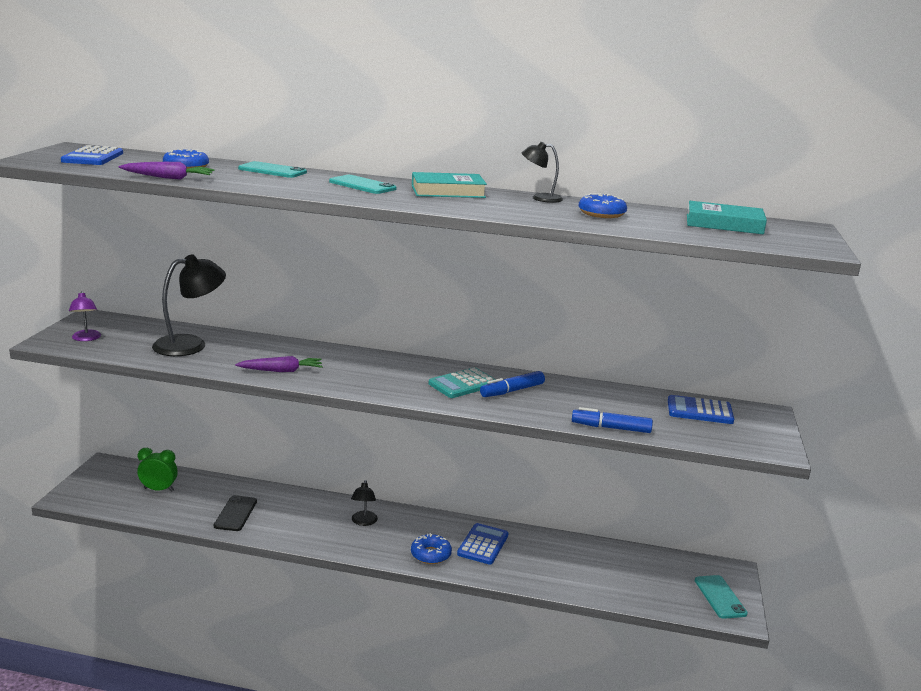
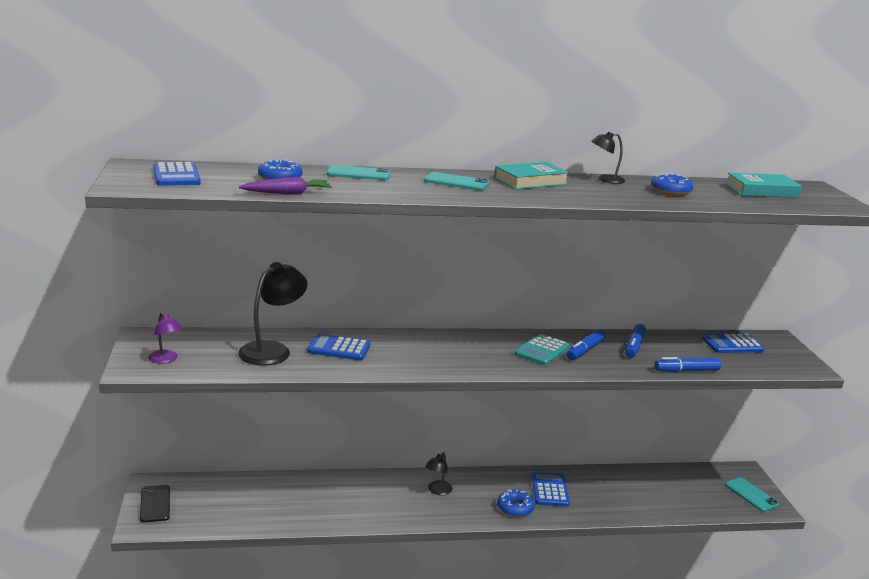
camera: 20 degrees left, 0 degrees up
(159, 489) = (226, 499): green clock -> none
(235, 513) = (318, 507): black phone -> black phone (155, 504)
(254, 352) = (339, 348): none -> blue calculator
(281, 371) = (382, 363): purple carrot -> none
(363, 522) = (437, 491): black lamp -> black lamp turned 45 degrees clockwise
(574, 395) = (634, 346): none -> blue marker

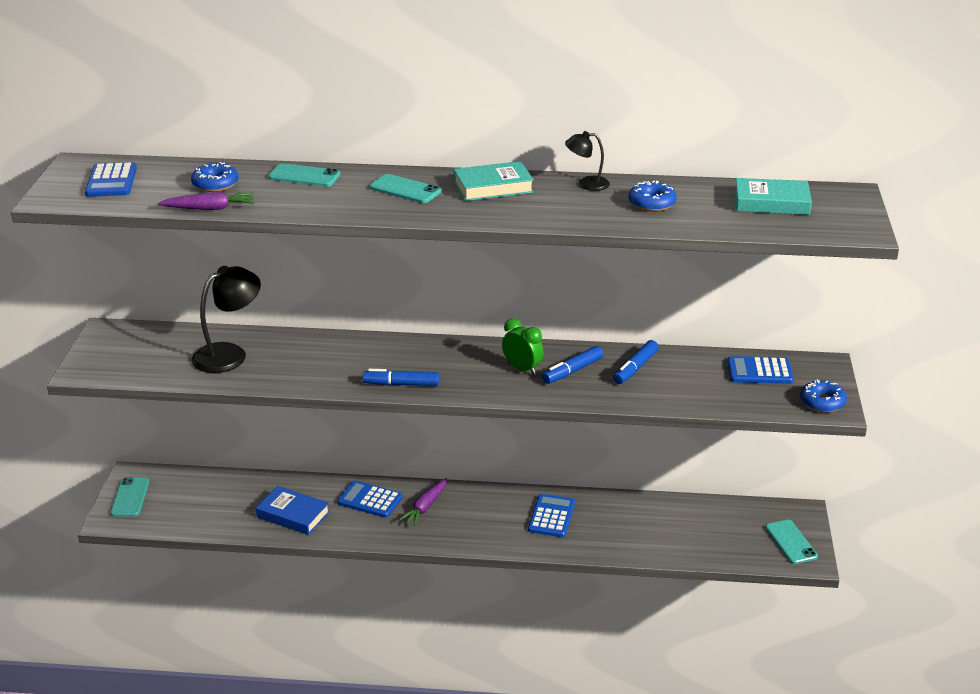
camera: 15 degrees right, 10 degrees up
(155, 504) = (130, 497): black phone -> turquoise phone
(165, 360) = (118, 361): purple lamp -> none
(320, 507) = (293, 515): none -> blue book
(339, 348) = (299, 355): blue calculator -> blue calculator (370, 500)
(437, 491) = (425, 507): black lamp -> purple carrot
(515, 508) = (502, 534): blue donut -> blue donut (822, 402)
(542, 351) = (522, 369): turquoise calculator -> green clock
(686, 371) = (676, 404): blue marker -> blue marker (401, 384)

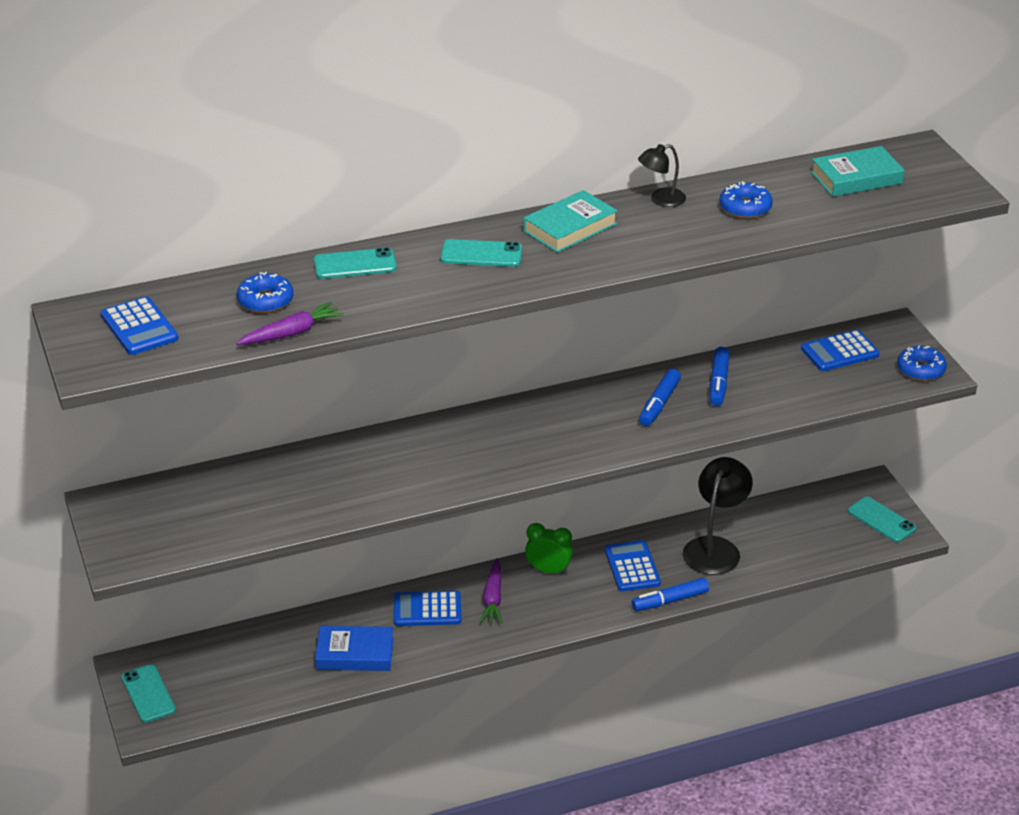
camera: 25 degrees left, 5 degrees up
(229, 354) = (274, 490): black lamp -> black lamp (715, 548)
(401, 384) = (495, 471): blue marker -> blue marker (670, 601)
(522, 369) = (606, 416): green clock -> green clock (548, 570)

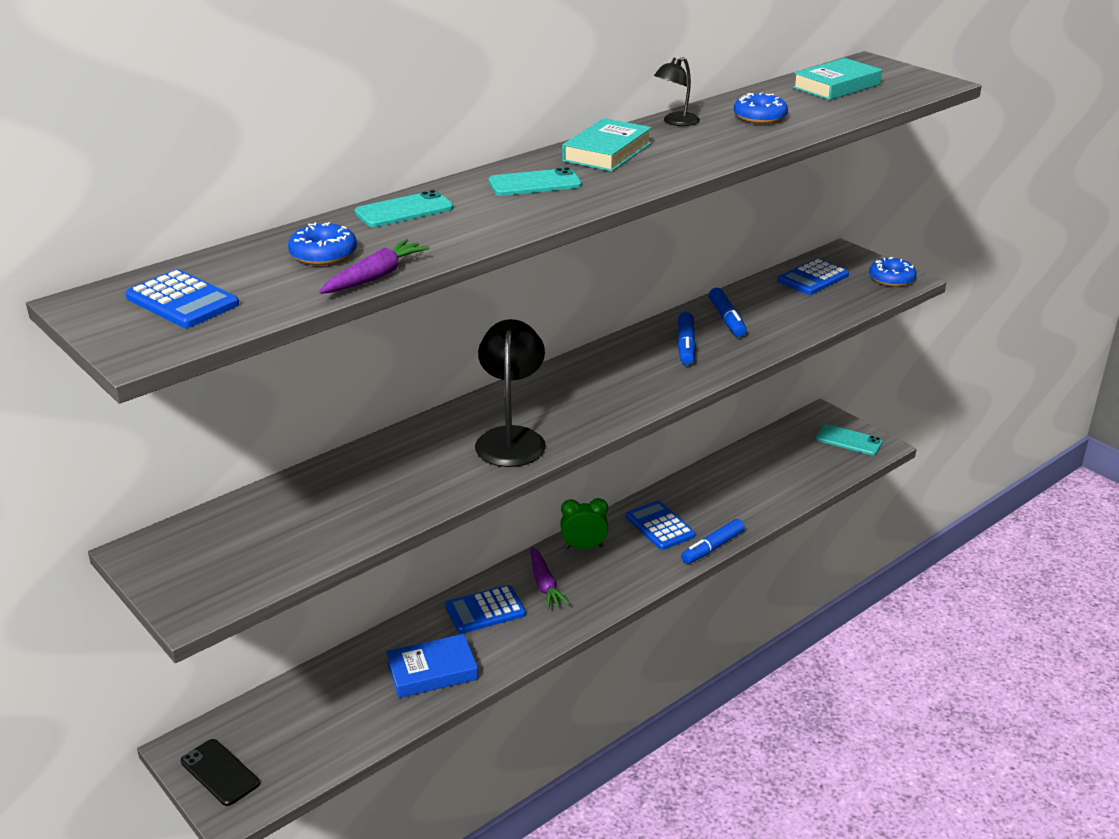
camera: 20 degrees left, 5 degrees down
(148, 694) = (220, 772): turquoise phone -> black phone
(715, 548) = (724, 493): black lamp -> black lamp (511, 438)

